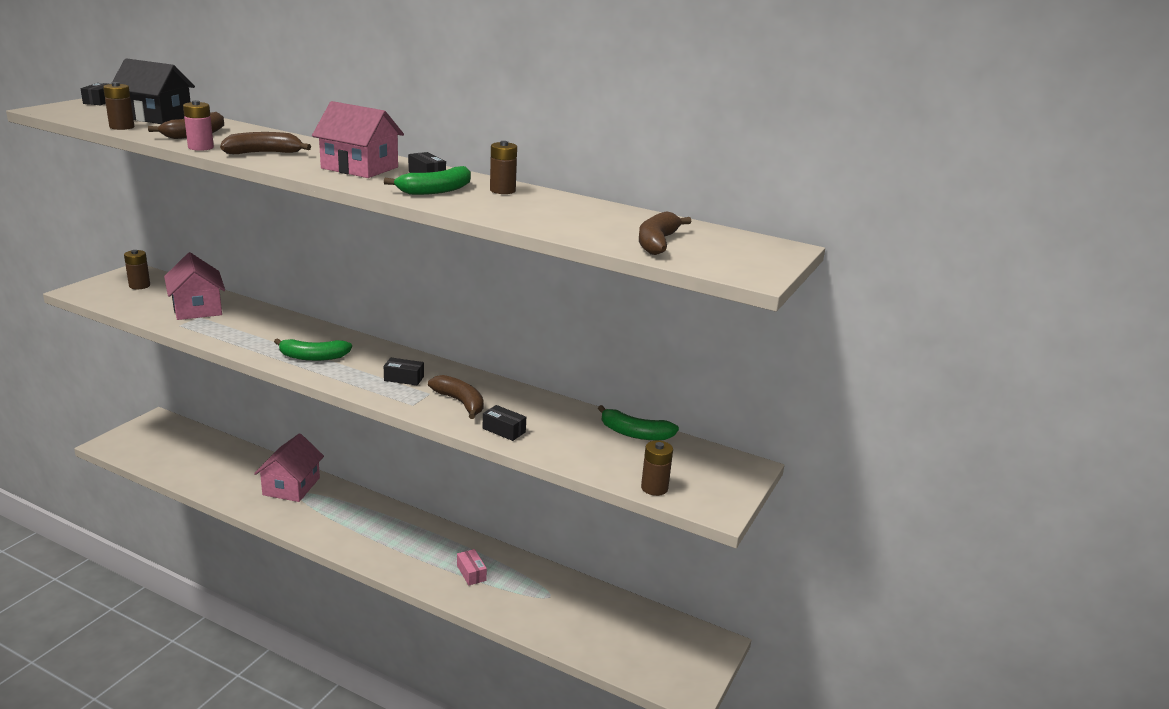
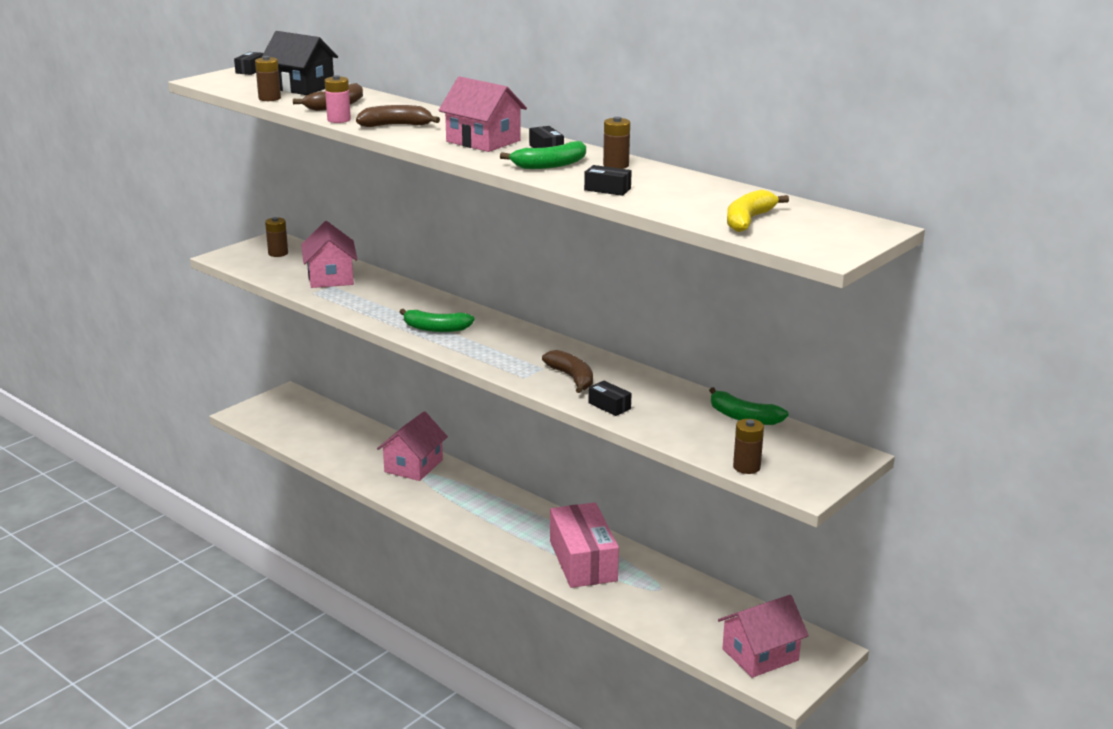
camera: 15 degrees right, 0 degrees up
(404, 378) = (521, 353): black box -> black box (607, 189)
(471, 573) = (583, 561): pink box -> pink box, size x2.45
(657, 243) = (748, 220): brown banana -> yellow banana
(657, 657) = (760, 655): none -> pink house

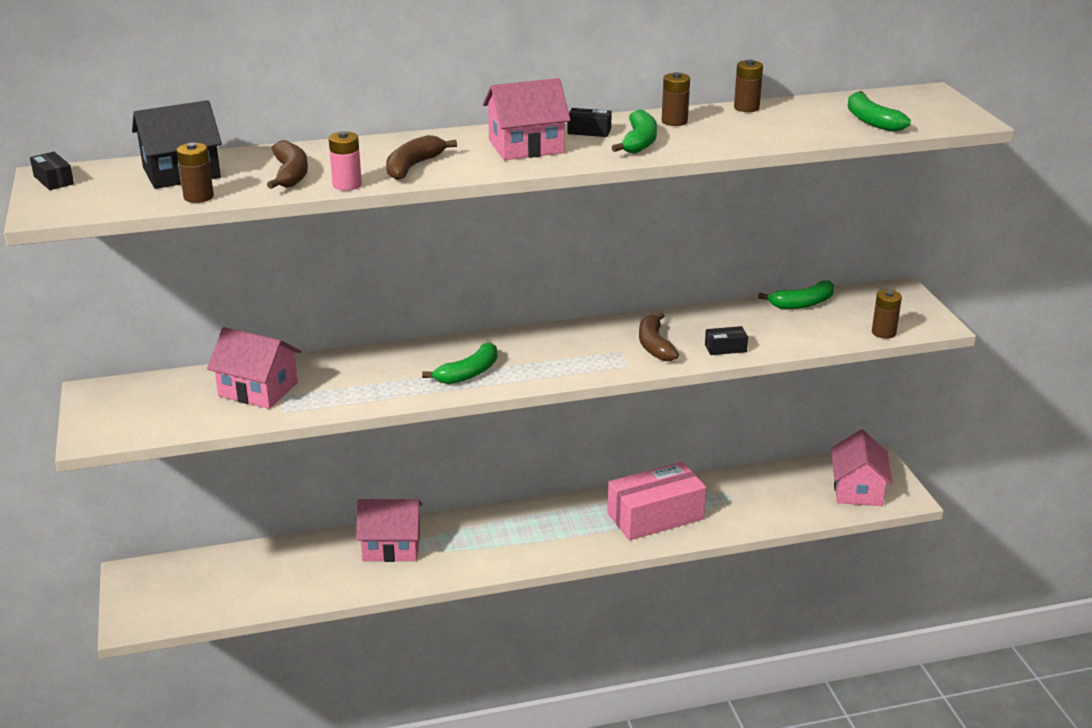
camera: 55 degrees left, 5 degrees up
(278, 253) = (139, 400): brown battery -> brown battery (746, 108)
(413, 466) = (391, 546): pink house -> pink house turned 60 degrees counterclockwise
(572, 378) = (654, 345): brown banana -> brown banana turned 105 degrees counterclockwise
(583, 561) = (655, 516): pink box -> pink box turned 45 degrees counterclockwise
(607, 189) = (736, 141): black box -> none
(748, 220) = (871, 121): yellow banana -> green banana

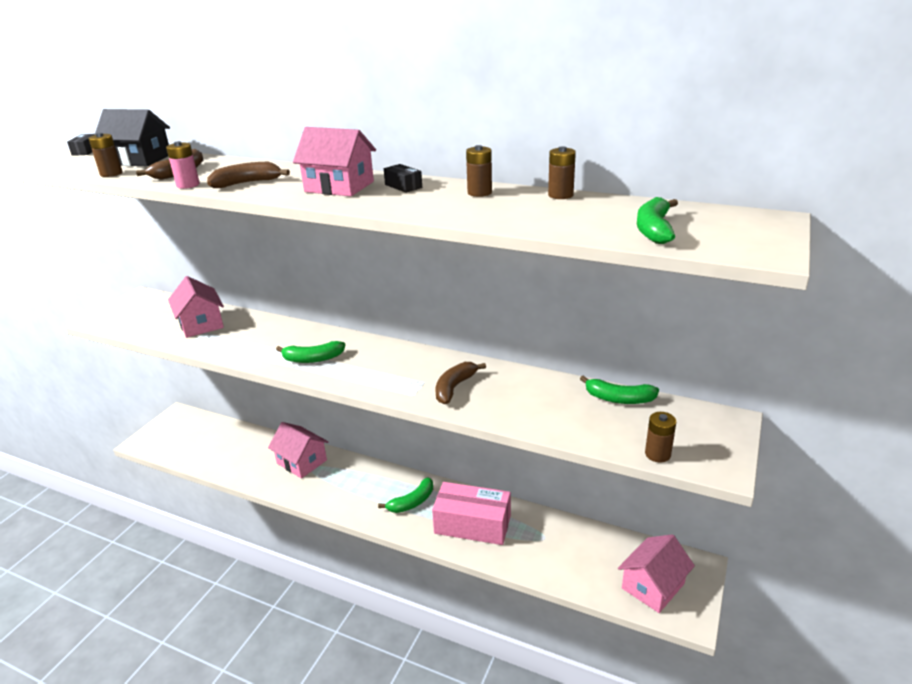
camera: 40 degrees right, 0 degrees up
(639, 142) = (419, 201): green banana -> green banana (412, 502)
(725, 348) = (502, 411): black box -> none

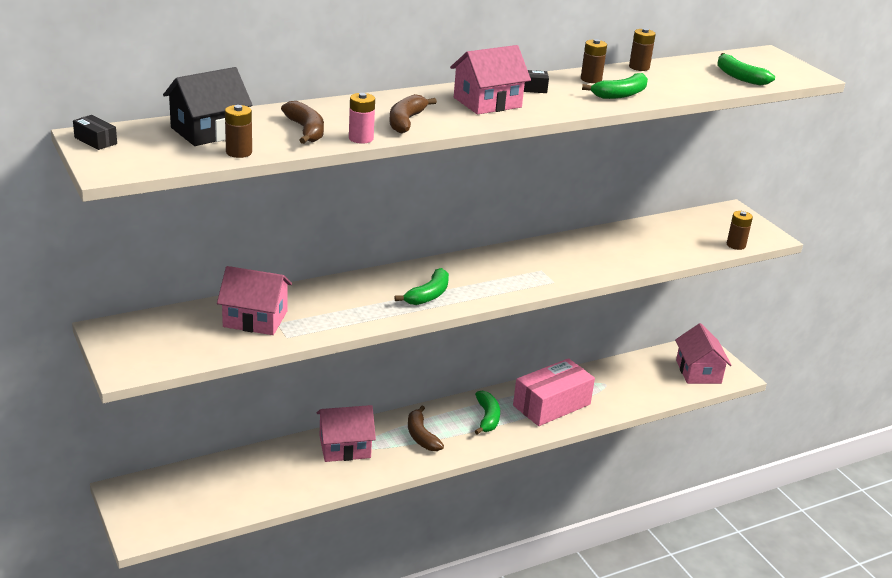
camera: 55 degrees left, 0 degrees up
(454, 387) = (567, 264): brown banana -> brown banana (421, 436)
(619, 399) = (665, 224): green banana -> green banana (620, 94)

